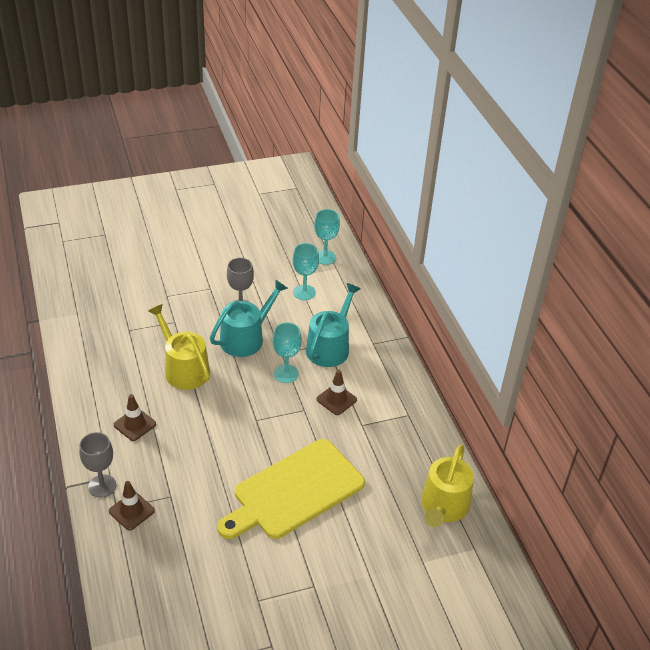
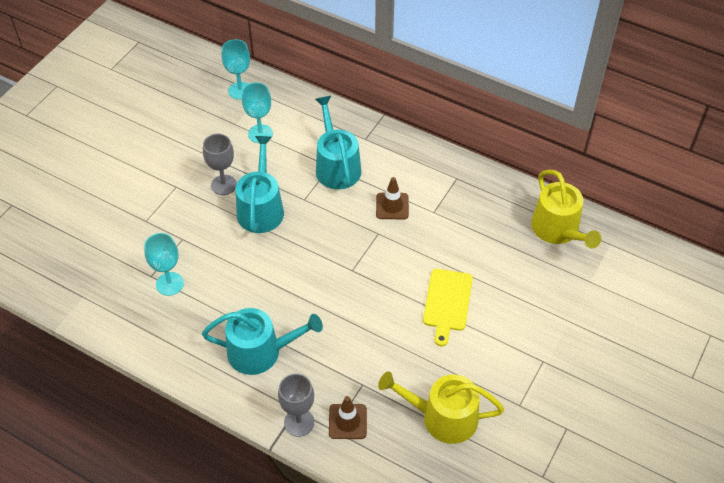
camera: 40 degrees left, 10 degrees up
(135, 424) = (261, 351): brown traffic cone -> turquoise watering can
(183, 369) = (242, 273): yellow watering can -> yellow watering can (442, 417)
(286, 374) = (329, 214): turquoise goblet -> turquoise goblet (169, 284)
(294, 491) = (447, 302): yellow cutting board -> yellow cutting board, size x0.56

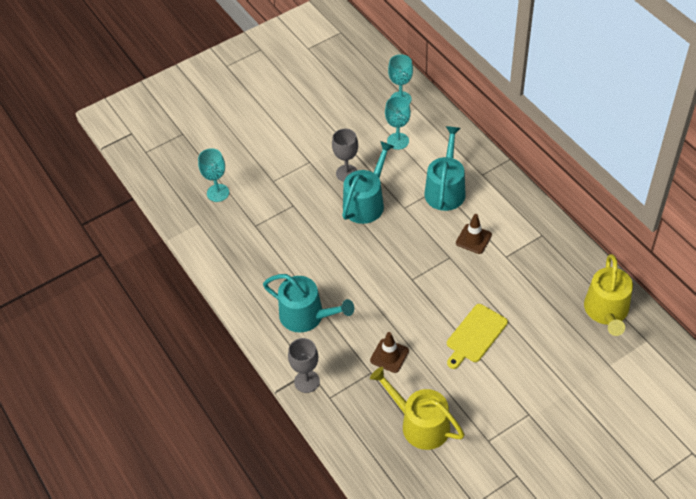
camera: 30 degrees right, 0 degrees up
(169, 284) = (266, 237): turquoise goblet -> turquoise goblet (218, 193)
(347, 421) = (344, 396): brown traffic cone -> brown traffic cone (389, 356)

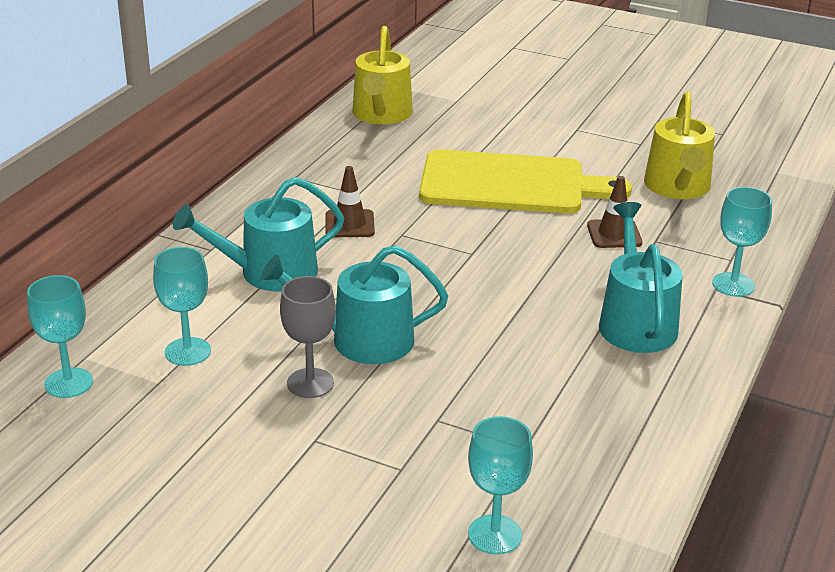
camera: 125 degrees left, 20 degrees down
(307, 381) = (733, 284): grey goblet -> turquoise goblet
(475, 335) = (510, 184): yellow cutting board -> yellow cutting board, size x1.78
(606, 311) = (381, 114): yellow watering can -> yellow watering can turned 120 degrees clockwise

